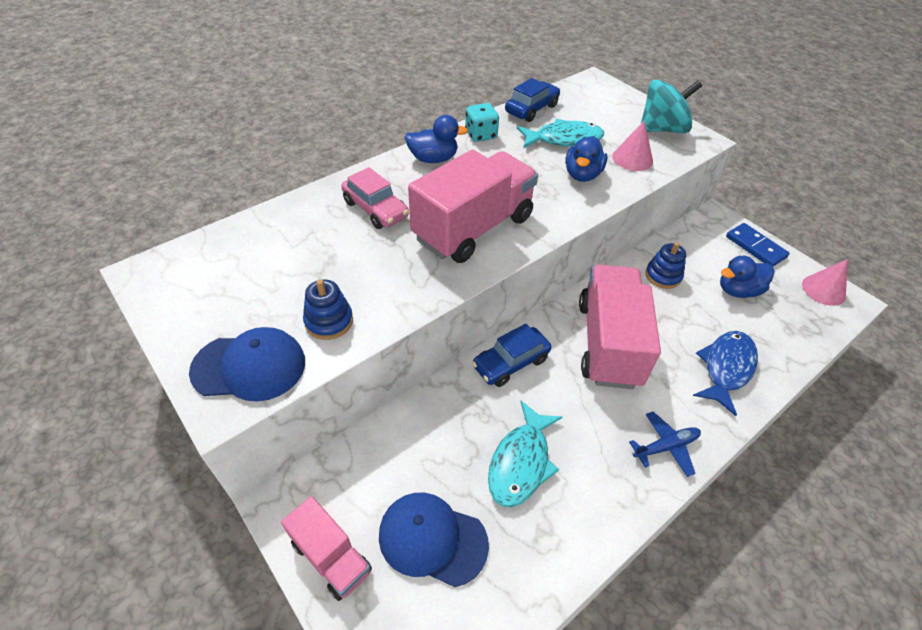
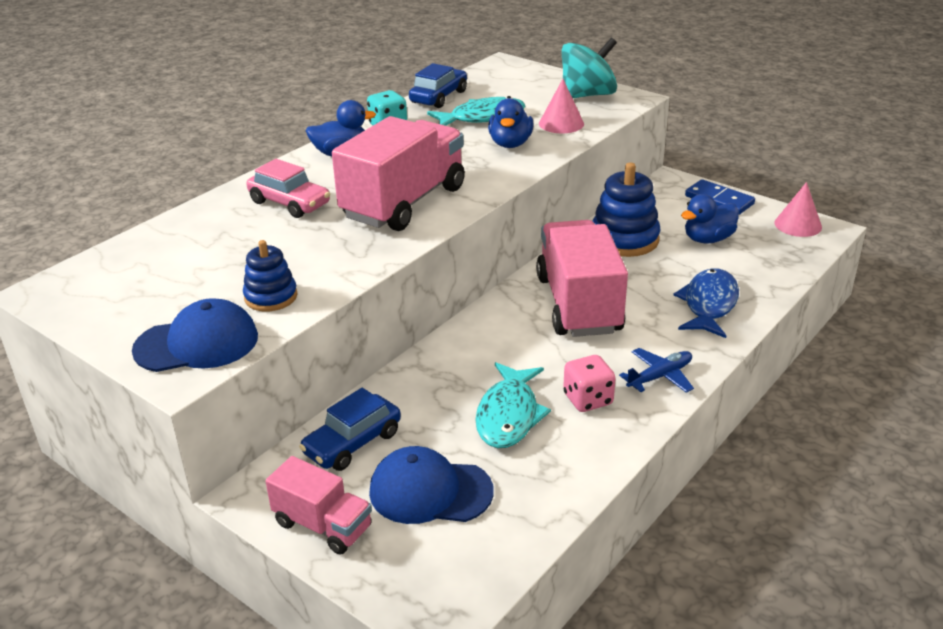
camera: 10 degrees left, 15 degrees down
(511, 363) = (475, 338): blue car -> blue car (353, 443)
(595, 460) = (588, 399): none -> pink dice
(663, 276) = (624, 239): blue stacking toy -> blue stacking toy, size x1.66

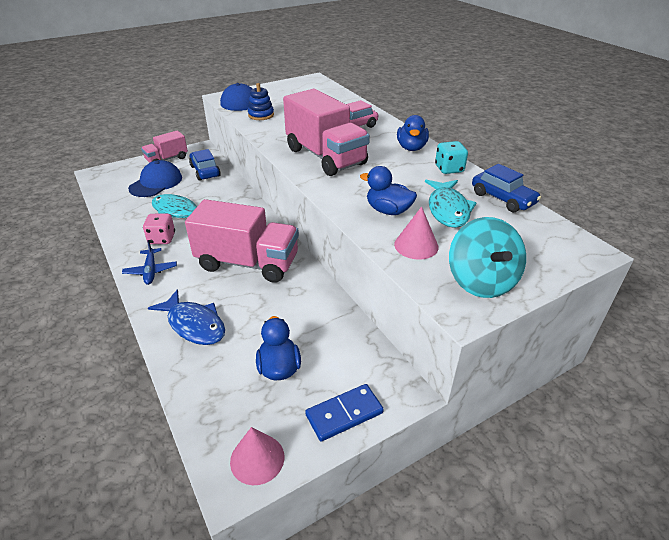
camera: 110 degrees right, 5 degrees up
(624, 239) = (313, 314): blue stacking toy -> none

